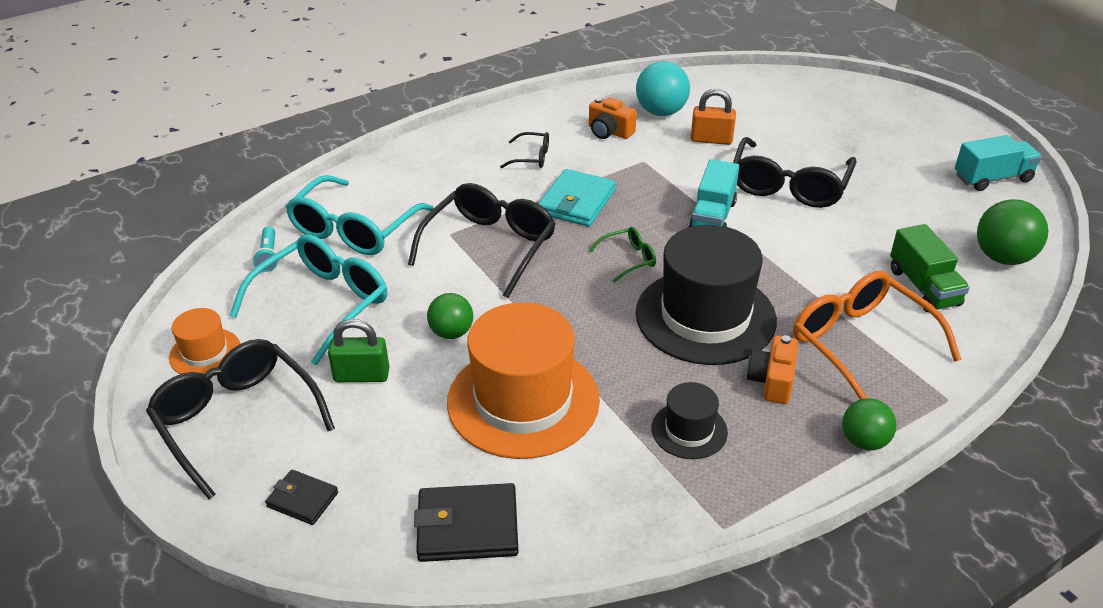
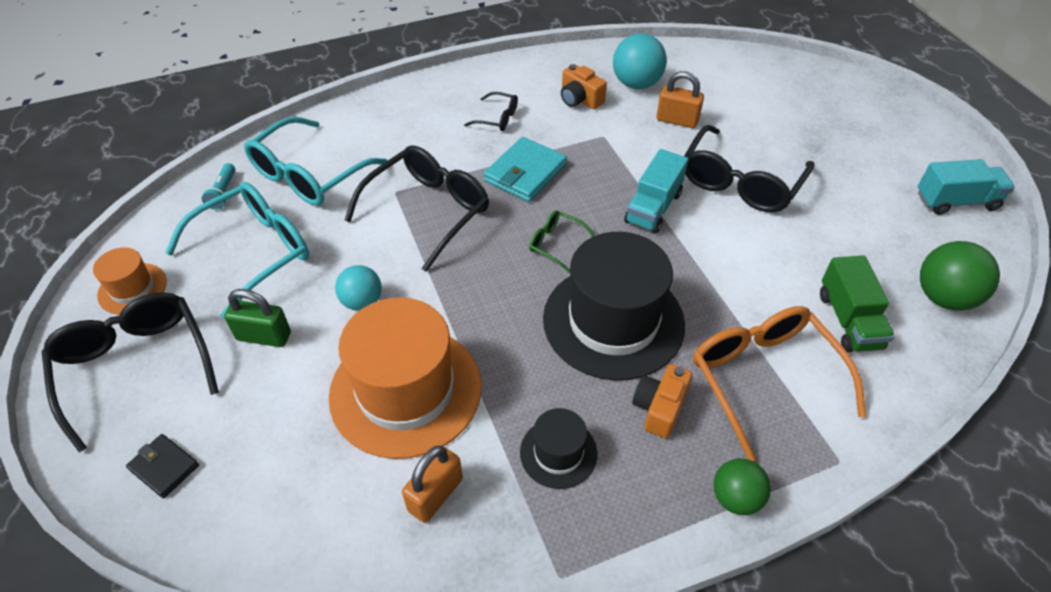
camera: 10 degrees right, 10 degrees up
(451, 333) = (362, 302): green ball -> turquoise ball
(467, 527) = (307, 528): black wallet -> none
(583, 481) = (435, 495): none -> orange padlock
(628, 259) = (556, 244): green glasses -> green glasses turned 135 degrees counterclockwise

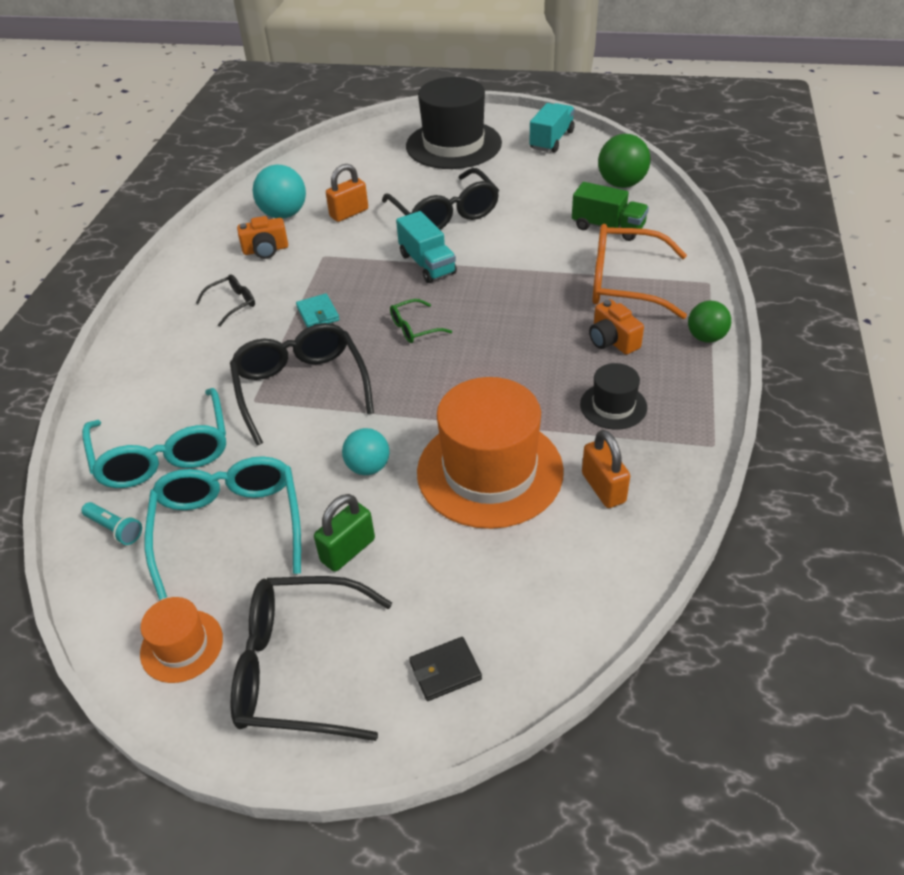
camera: 55 degrees left, 5 degrees down
(525, 173) = (318, 314): turquoise wallet -> turquoise wallet, size x0.59
(613, 321) = (518, 330): black hat -> black hat (453, 145)

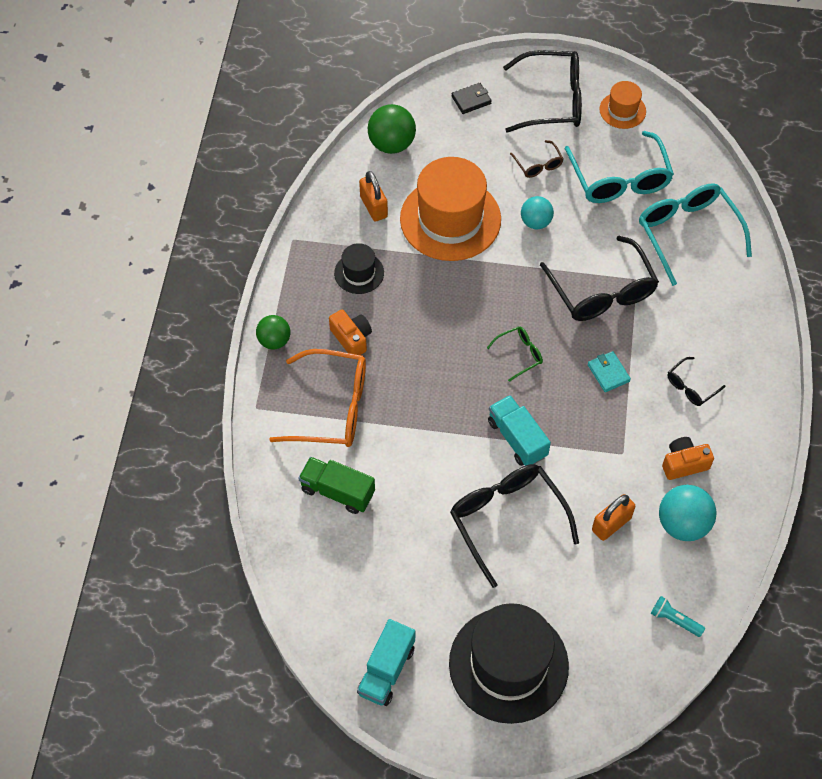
camera: 175 degrees right, 15 degrees up
(115, 529) = (695, 177): turquoise flashlight -> turquoise flashlight (674, 620)
(348, 550) = (538, 164): green padlock -> brown glasses
(621, 184) = (313, 570): green ball -> green ball (391, 144)

